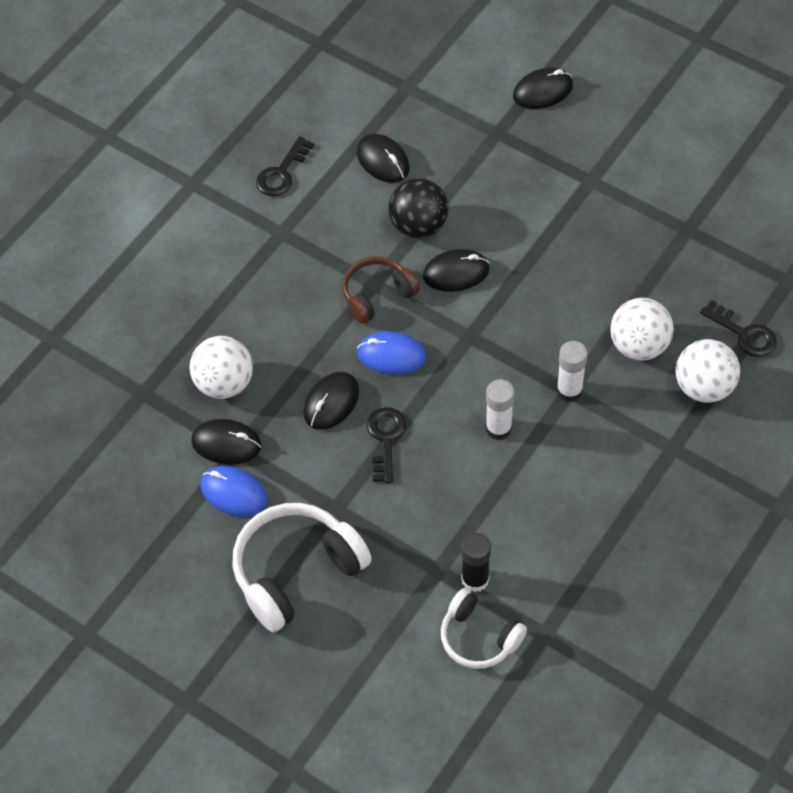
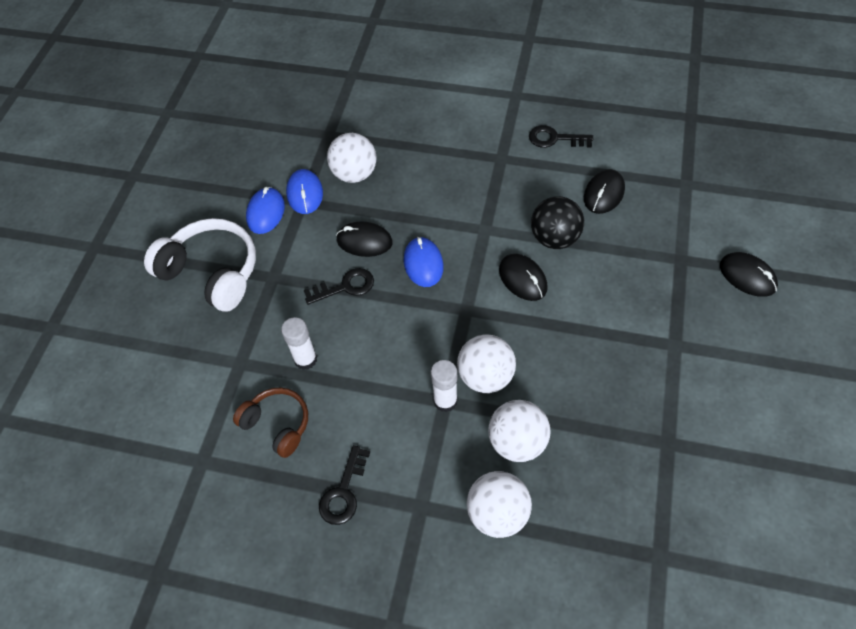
camera: 70 degrees right, 0 degrees up
(226, 444) = (305, 193): black mouse -> blue mouse
(377, 295) = (475, 235): brown headphones -> brown headphones (277, 424)
(475, 579) = (238, 392): black glue stick -> none
(479, 637) = (186, 412): white headphones -> none
(498, 428) = (386, 360): white glue stick -> white glue stick (305, 359)
(557, 346) = (485, 376): none -> white ball
(744, 333) = (575, 532): black key -> black key (344, 492)

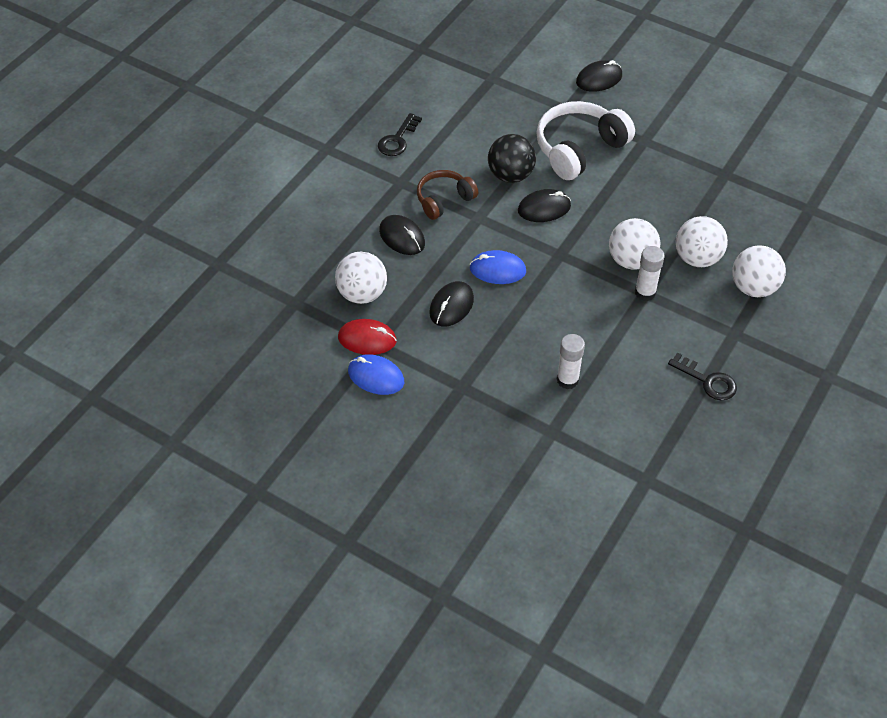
camera: 75 degrees left, 5 degrees down
(212, 272) = (433, 436): white headphones -> white headphones (579, 149)
(277, 424) = (628, 414): brown headphones -> brown headphones (444, 200)
(305, 193) = (367, 339): blue mouse -> red mouse
(345, 287) = (498, 332): black key -> none
(603, 194) = (477, 129): black mouse -> black mouse (402, 237)

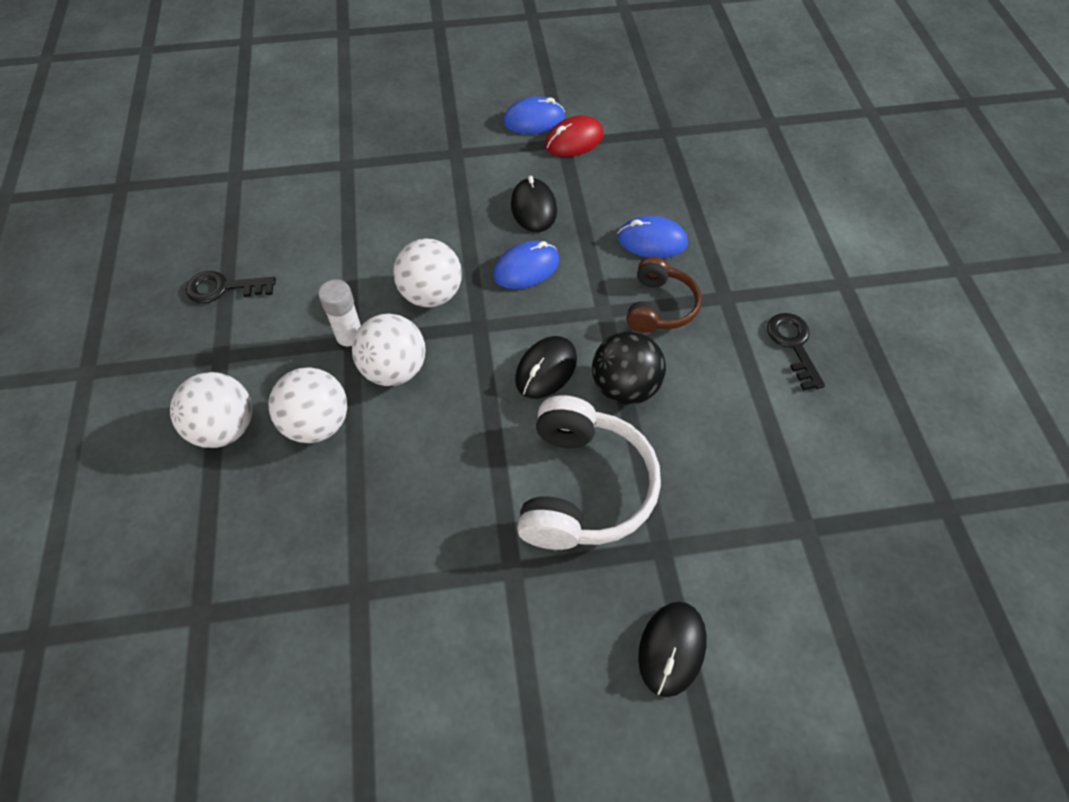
camera: 140 degrees right, 5 degrees up
(362, 293) = (623, 171): white ball -> white ball (431, 294)
(402, 237) = (652, 240): black mouse -> blue mouse
(567, 380) = (366, 210): white glue stick -> none

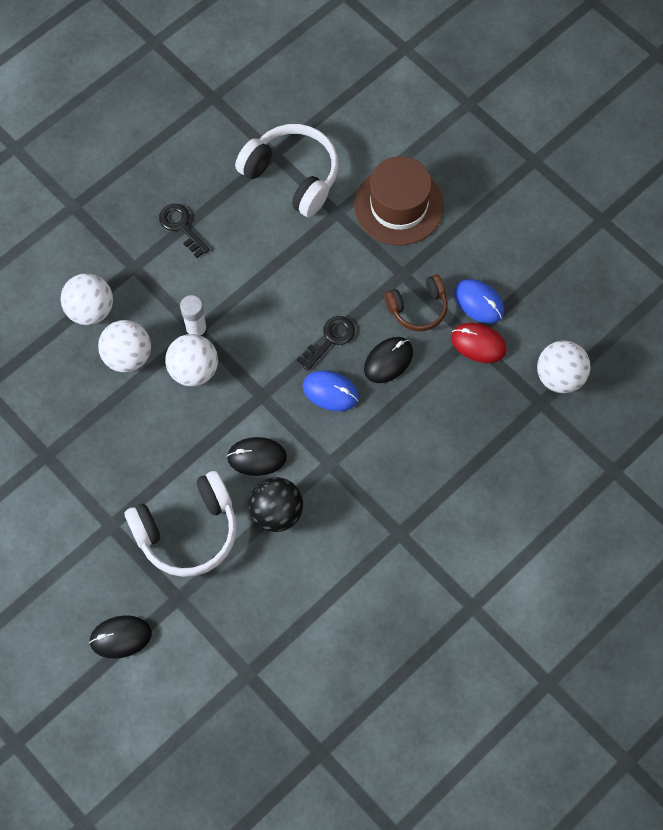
camera: 55 degrees right, 10 degrees up
(272, 174) = (292, 176): none -> white headphones
(386, 120) = (398, 206): none -> brown hat
(431, 294) = (265, 350): white ball -> white ball (559, 377)
(652, 240) = (416, 456): blue mouse -> none
(659, 306) = (359, 496): brown headphones -> brown headphones (418, 308)
(793, 345) = (387, 599): black key -> black key (330, 340)

